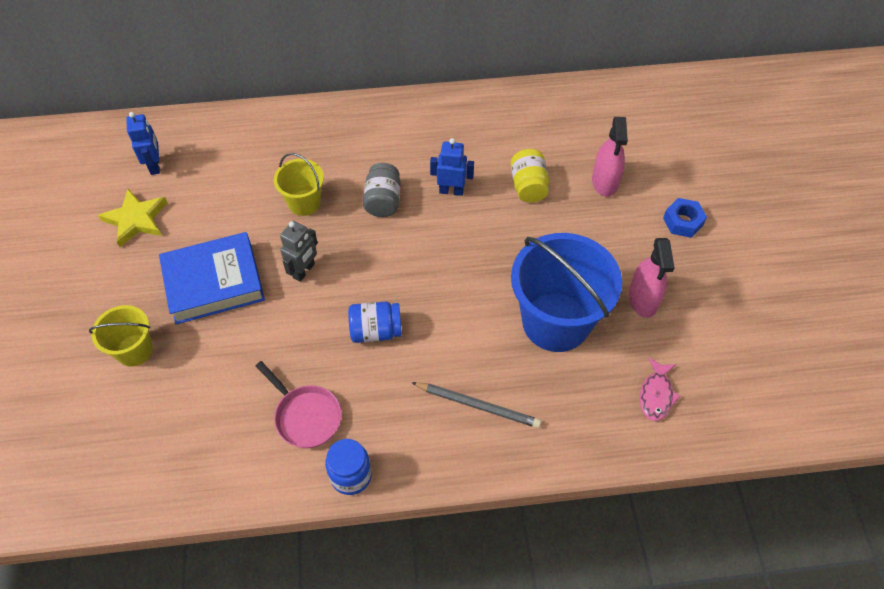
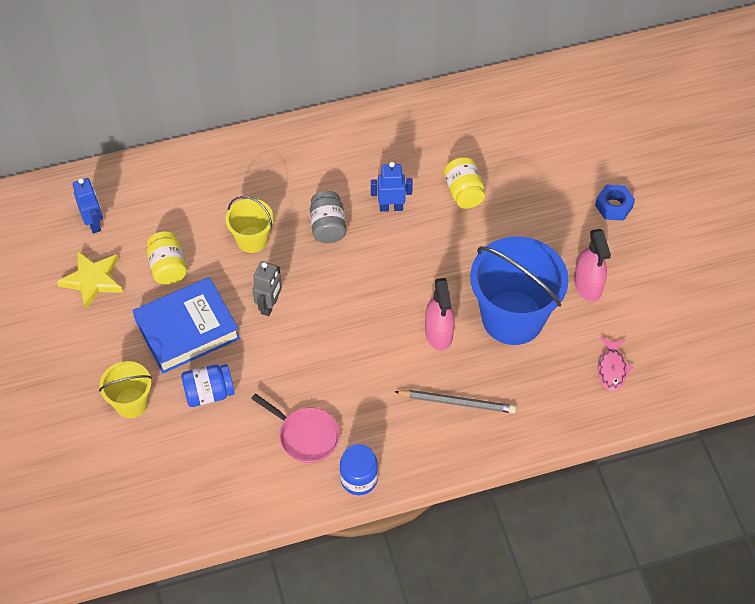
camera: 10 degrees left, 0 degrees up
(213, 218) = (168, 267): none -> yellow jar
(376, 331) = (350, 351): blue jar -> blue jar (209, 393)
(605, 182) = (535, 177): pink spray bottle -> pink spray bottle (438, 333)

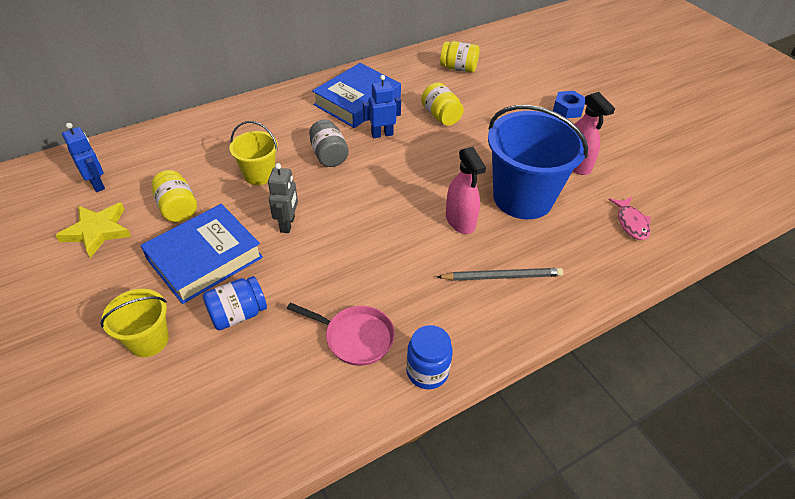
camera: 15 degrees left, 10 degrees down
(376, 154) = (357, 101): none -> blue book
(509, 120) = (458, 68): none -> yellow jar

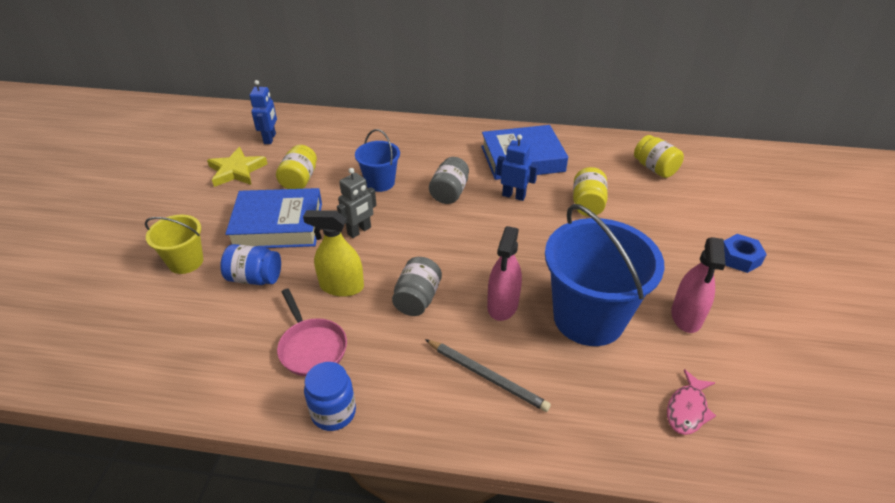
camera: 40 degrees right, 5 degrees down
(259, 174) = (380, 182): yellow bucket -> blue bucket
(325, 277) = (341, 286): none -> yellow spray bottle
(395, 251) = (417, 299): none -> grey jar

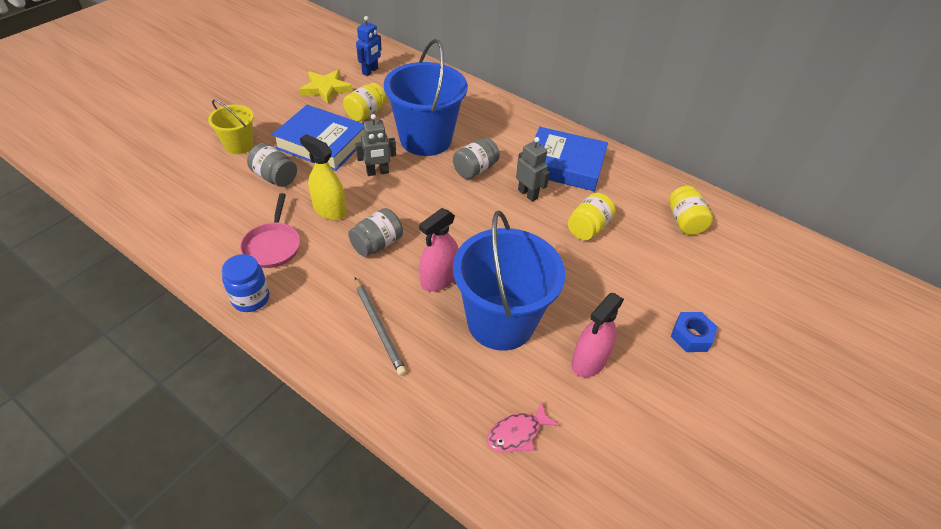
camera: 25 degrees right, 5 degrees up
(255, 278) = (275, 177): blue jar -> grey jar
(380, 182) = (425, 139): blue bucket -> blue bucket, size x1.93
(514, 196) = (528, 194): blue robot -> grey robot

